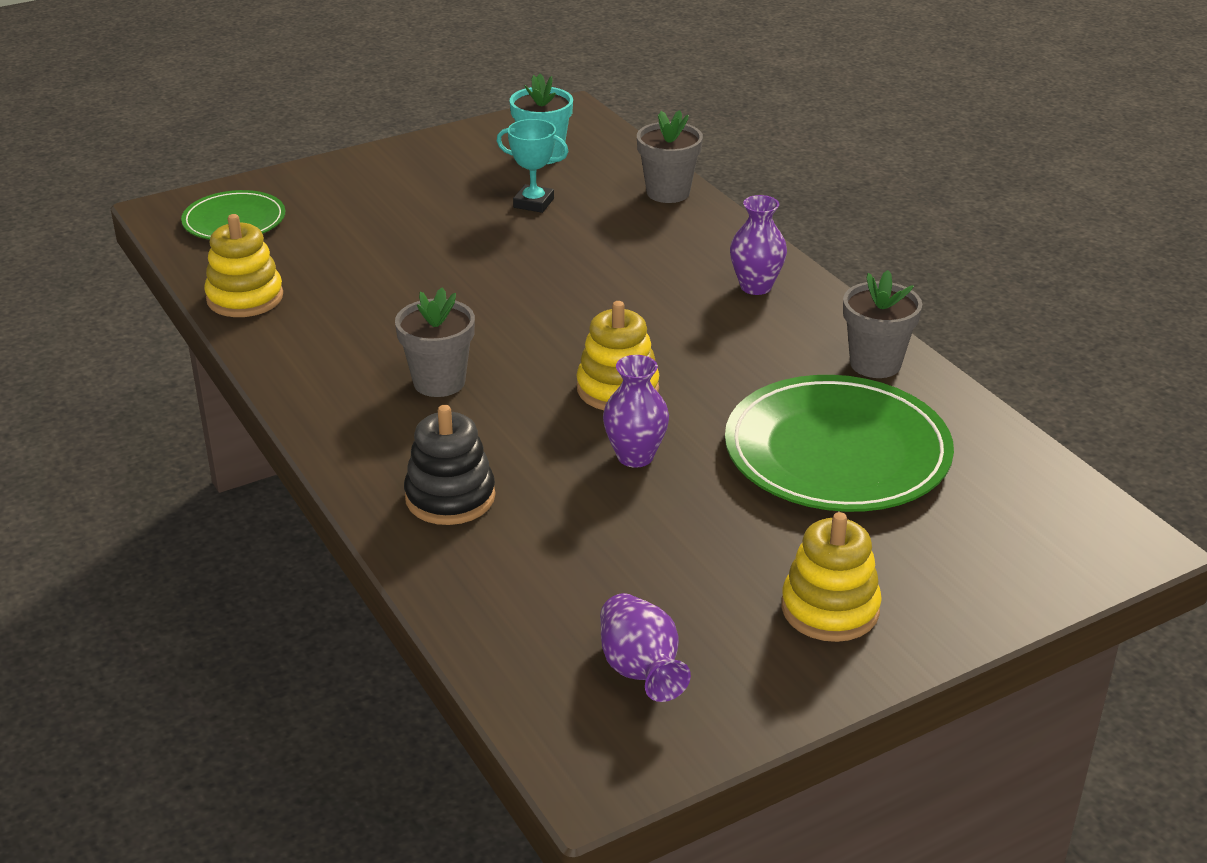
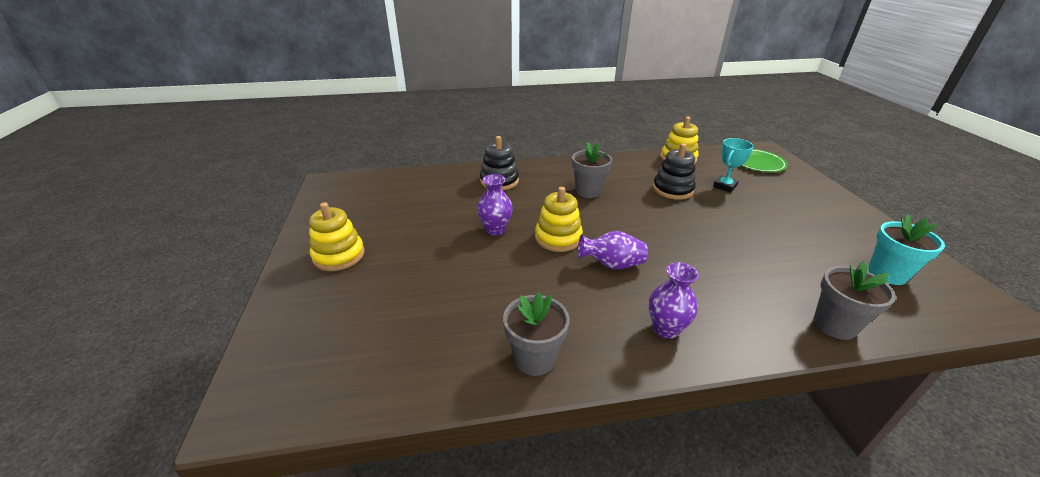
camera: 110 degrees right, 0 degrees up
(387, 298) = (672, 189): none -> black stacking toy
(533, 203) = (797, 254): turquoise trophy -> turquoise trophy (724, 186)
(640, 670) = (361, 200): purple vase -> purple vase (611, 264)
(837, 452) = (449, 301): green plate -> none

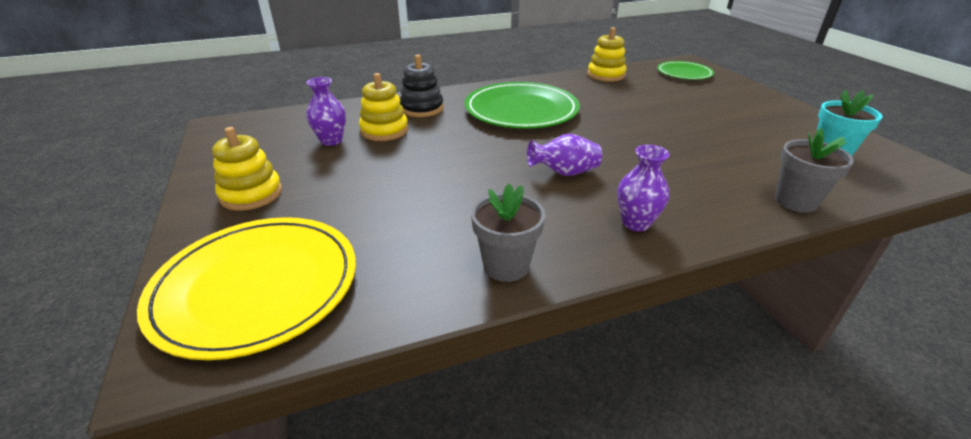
camera: 10 degrees left, 0 degrees up
(323, 349) = (257, 287): none -> yellow plate
(495, 230) = (430, 153): purple vase -> purple vase (331, 141)
(558, 238) = (501, 154): yellow stacking toy -> yellow stacking toy (384, 130)
(588, 191) = (521, 110): grey flower pot -> green plate
(672, 189) = (608, 102): black stacking toy -> none
(724, 186) = (658, 95): turquoise trophy -> none

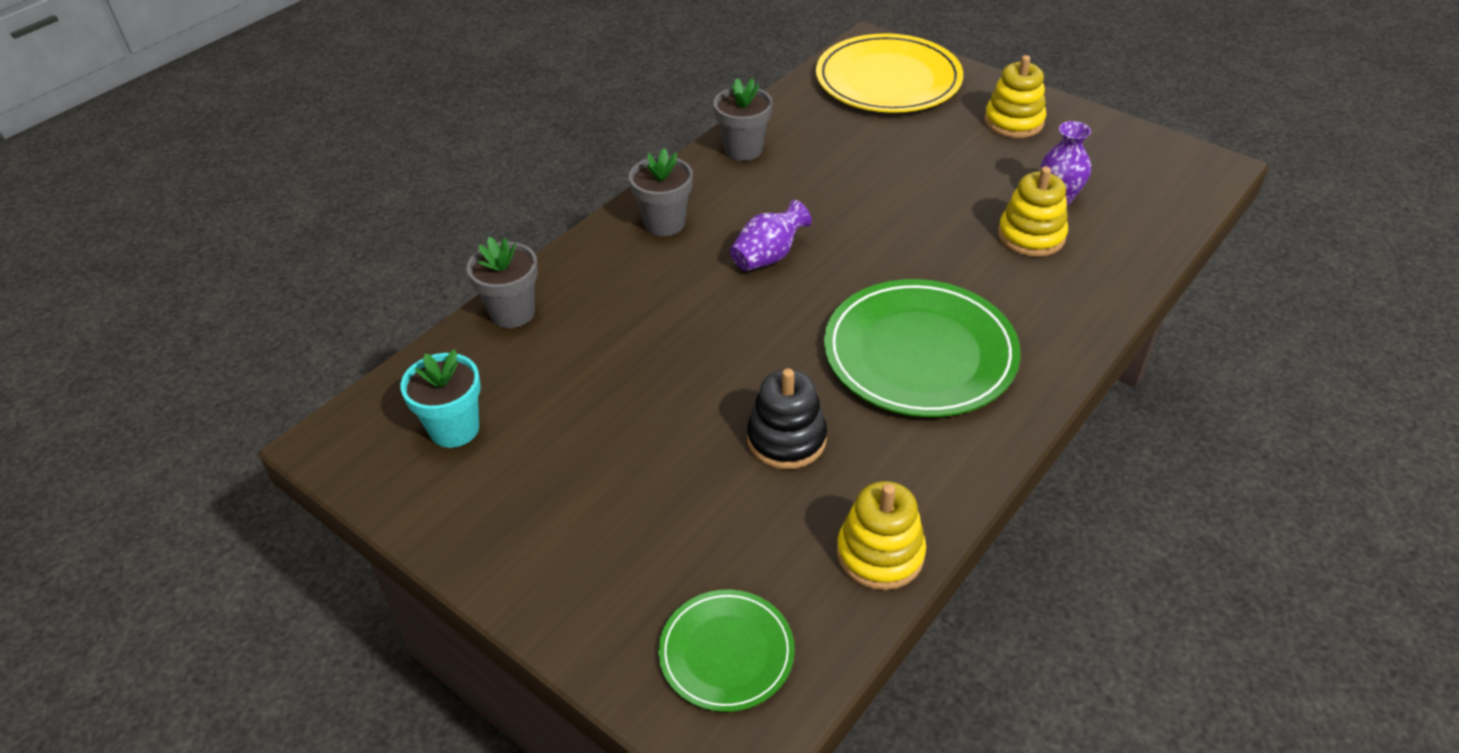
camera: 150 degrees right, 10 degrees up
(422, 108) = (1052, 295): black stacking toy -> black stacking toy (786, 439)
(636, 223) = (664, 223): purple vase -> grey flower pot

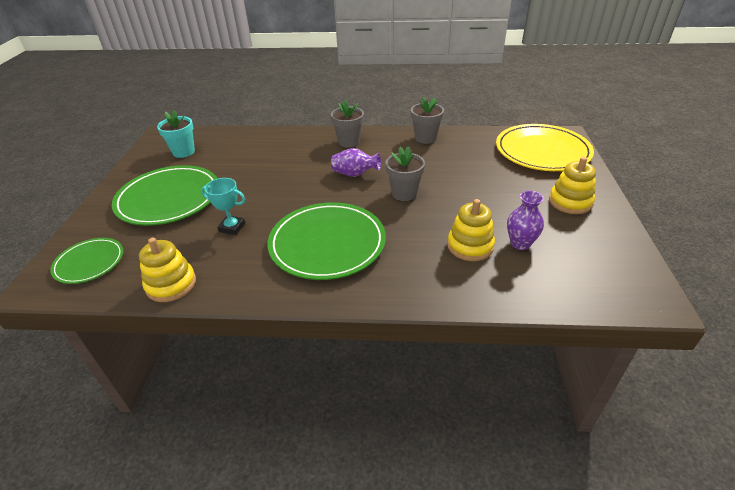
camera: 55 degrees right, 5 degrees down
(512, 312) = (258, 135): grey flower pot -> grey flower pot (404, 193)
(613, 494) = (169, 198): none -> green plate
(786, 439) = (232, 227): black stacking toy -> turquoise trophy

